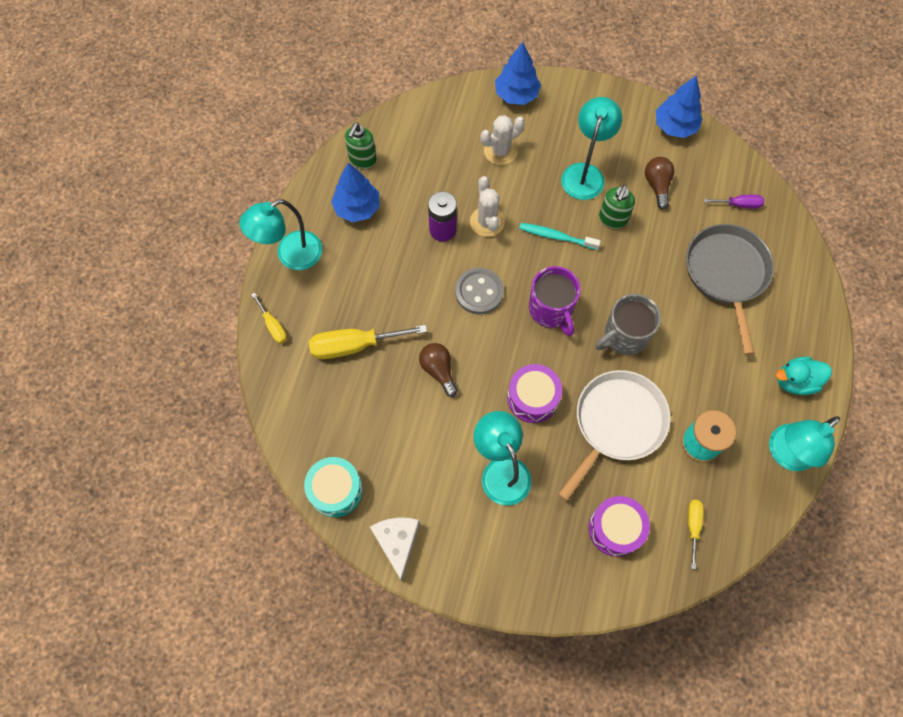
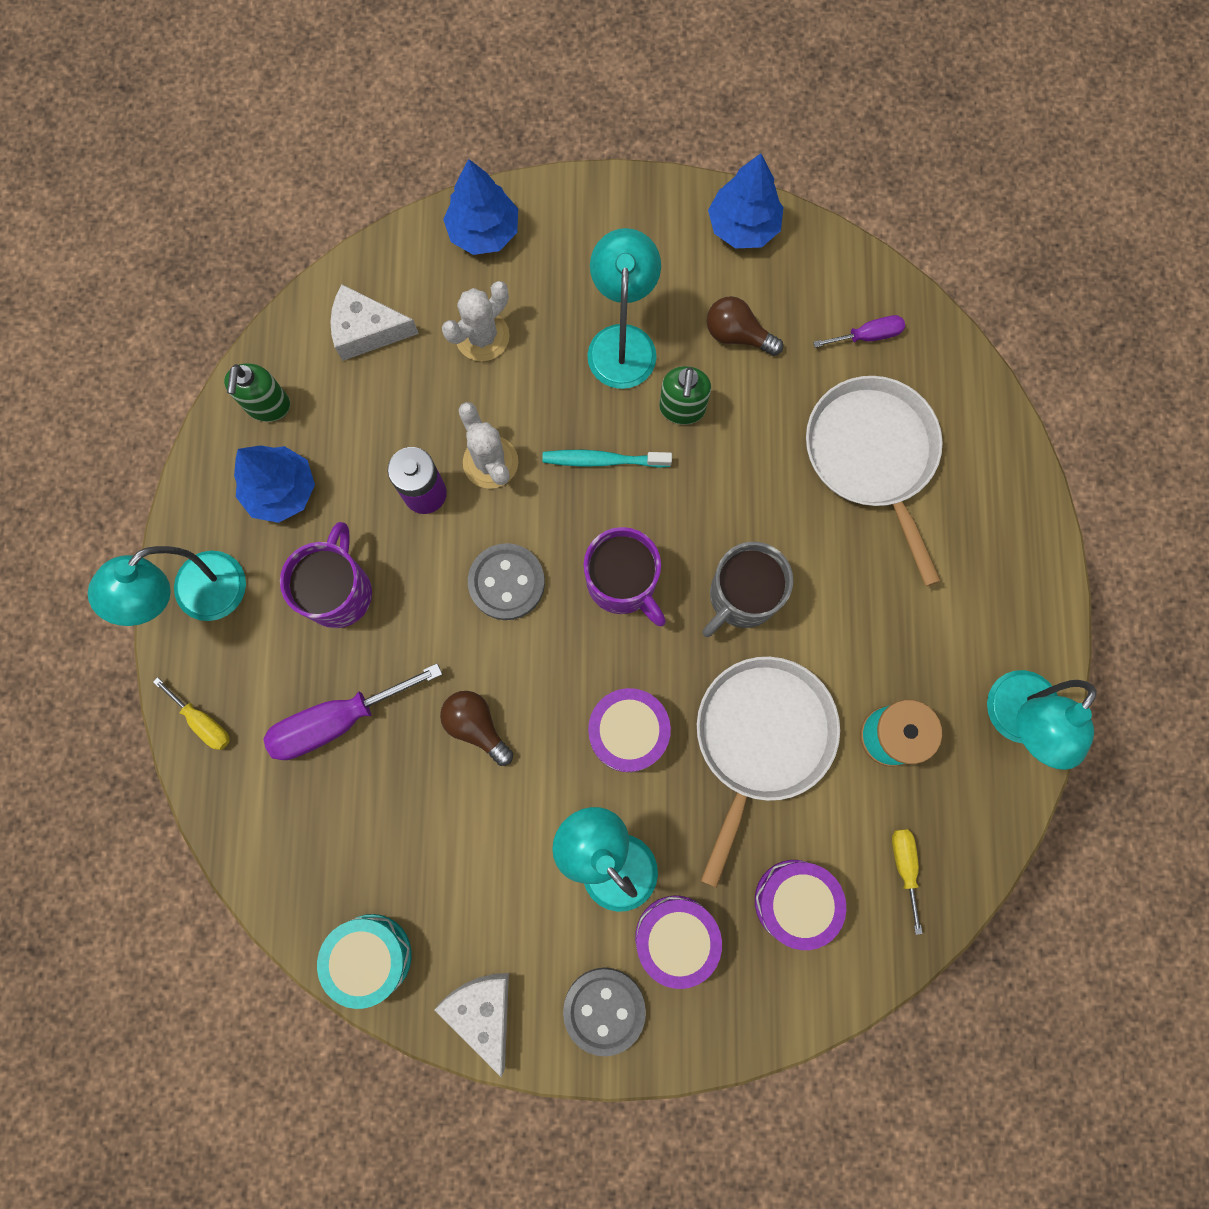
camera: 15 degrees left, 10 degrees up
(354, 345) = (337, 720): yellow screwdriver -> purple screwdriver
(375, 272) = (338, 591): none -> purple mug
(432, 132) = (367, 331): none -> white cheese
(475, 563) = (604, 1010): none -> grey button
(532, 530) = (676, 937): none -> purple drum
(657, 185) = (737, 335): brown light bulb -> brown light bulb turned 45 degrees counterclockwise
(726, 273) = (872, 455): grey pan -> white pan
(795, 381) = (1006, 602): turquoise duck -> none

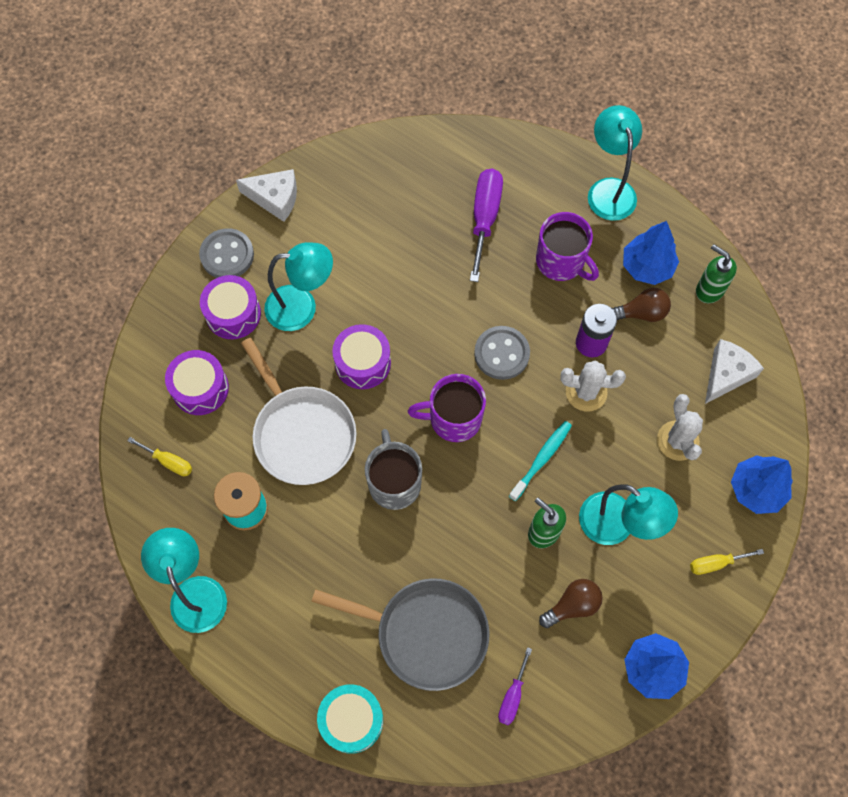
camera: 125 degrees right, 10 degrees down
(203, 722) = (533, 154): yellow screwdriver -> yellow screwdriver (715, 563)
(370, 956) = (345, 163): turquoise drum -> turquoise drum (351, 720)
(476, 726) = (428, 286): brown light bulb -> brown light bulb (641, 313)
(872, 455) = (426, 633): white pan -> grey pan

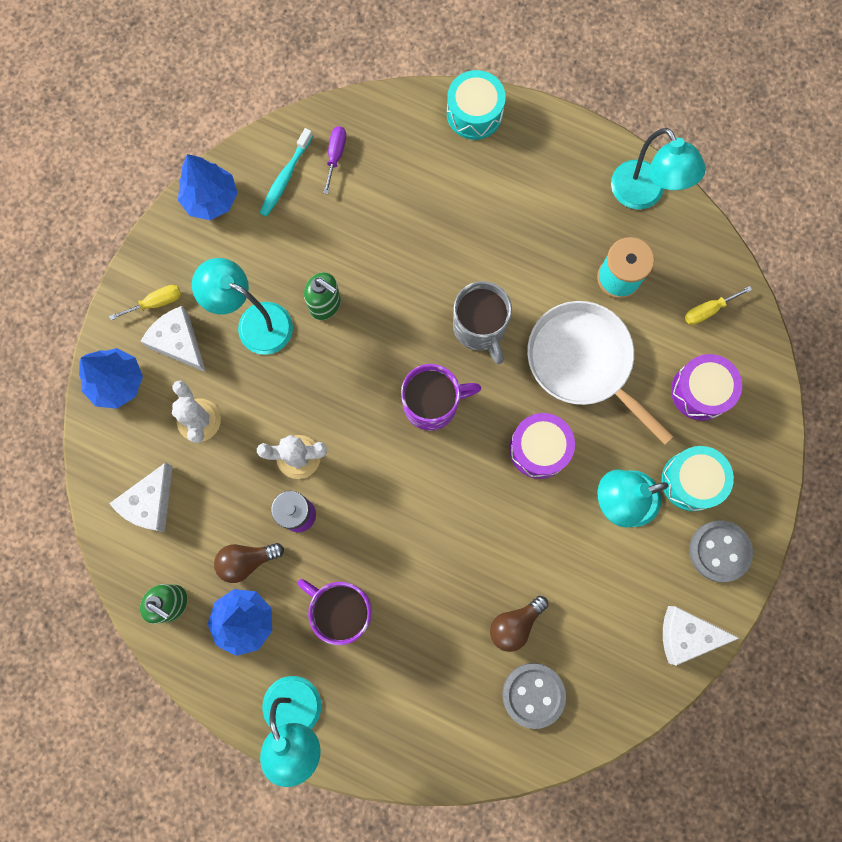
camera: 170 degrees right, 10 degrees up
(169, 462) = (708, 310): yellow screwdriver -> yellow screwdriver turned 45 degrees counterclockwise
(233, 314) = (691, 481): purple drum -> turquoise drum
(426, 633) = (422, 195): grey pan -> none
(485, 218) = (438, 652): purple screwdriver -> none
(501, 354) = (393, 485): grey button -> grey button (533, 695)
(541, 460) = (336, 376): turquoise toothbrush -> turquoise toothbrush (286, 177)
(572, 605) = (290, 241): brown light bulb -> brown light bulb (515, 624)
(694, 518) = (179, 342): none -> white cheese

